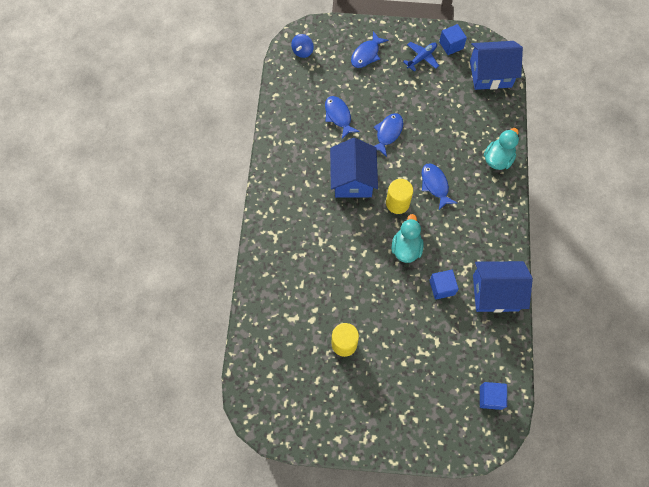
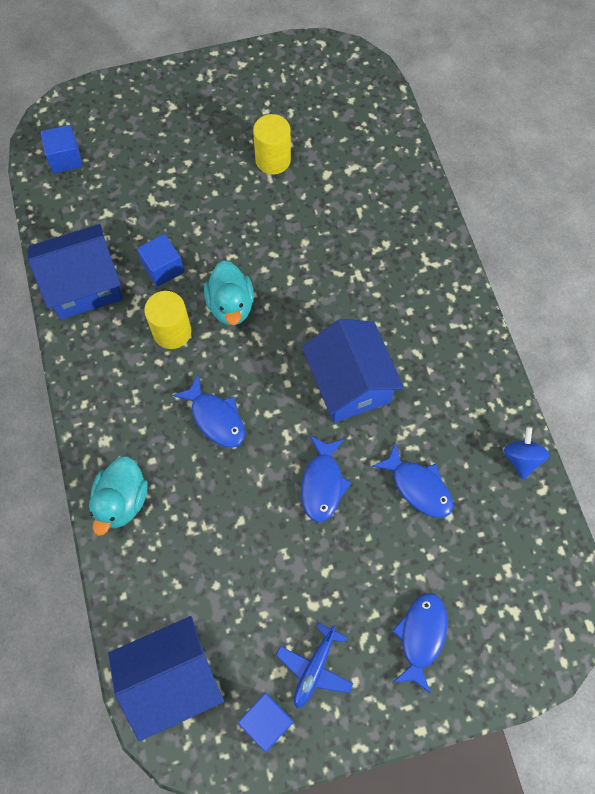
camera: 160 degrees right, 0 degrees up
(302, 51) = (540, 598): blue spinning top -> blue spinning top (521, 458)
(397, 203) = (266, 368): yellow cylinder -> yellow cylinder (172, 332)

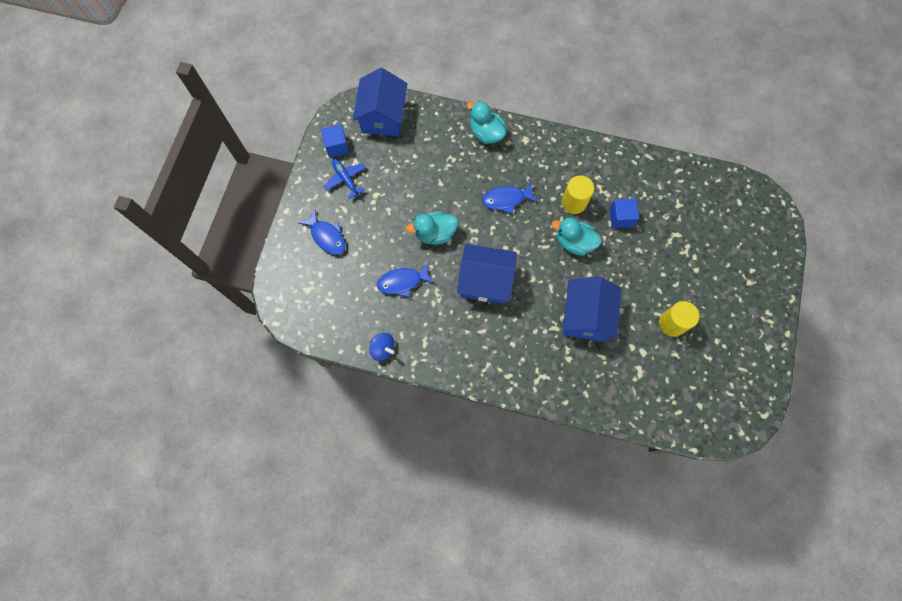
camera: 120 degrees right, 5 degrees up
(65, 158) = (734, 199): blue cube -> none
(84, 285) = (631, 170): blue house -> blue house (586, 316)
(322, 484) = (435, 233): blue fish -> turquoise duck

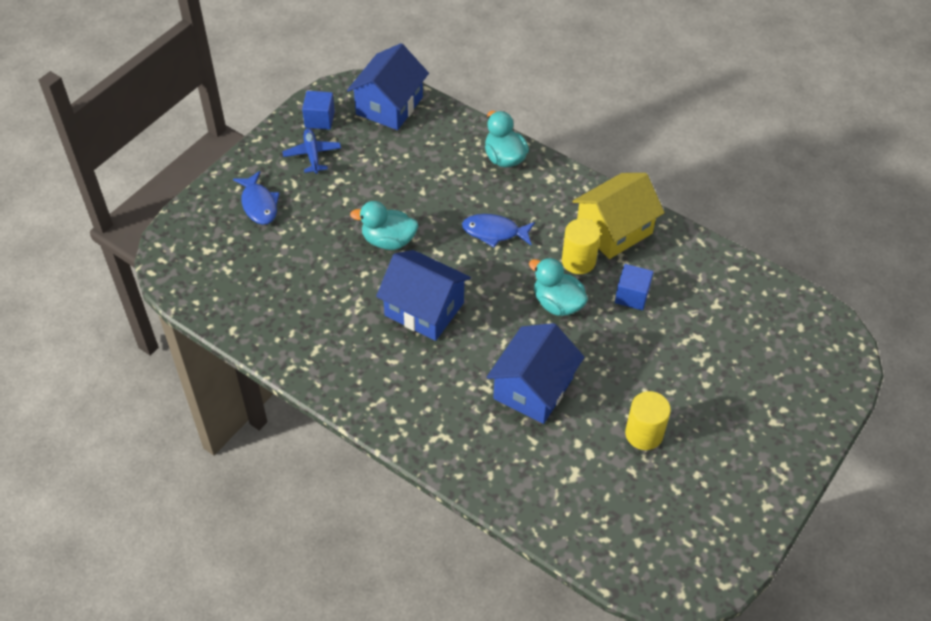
camera: 20 degrees right, 20 degrees down
(383, 349) = (261, 340): blue spinning top -> none
(402, 282) = (322, 278): blue fish -> none
(587, 168) = (614, 230): none -> yellow house

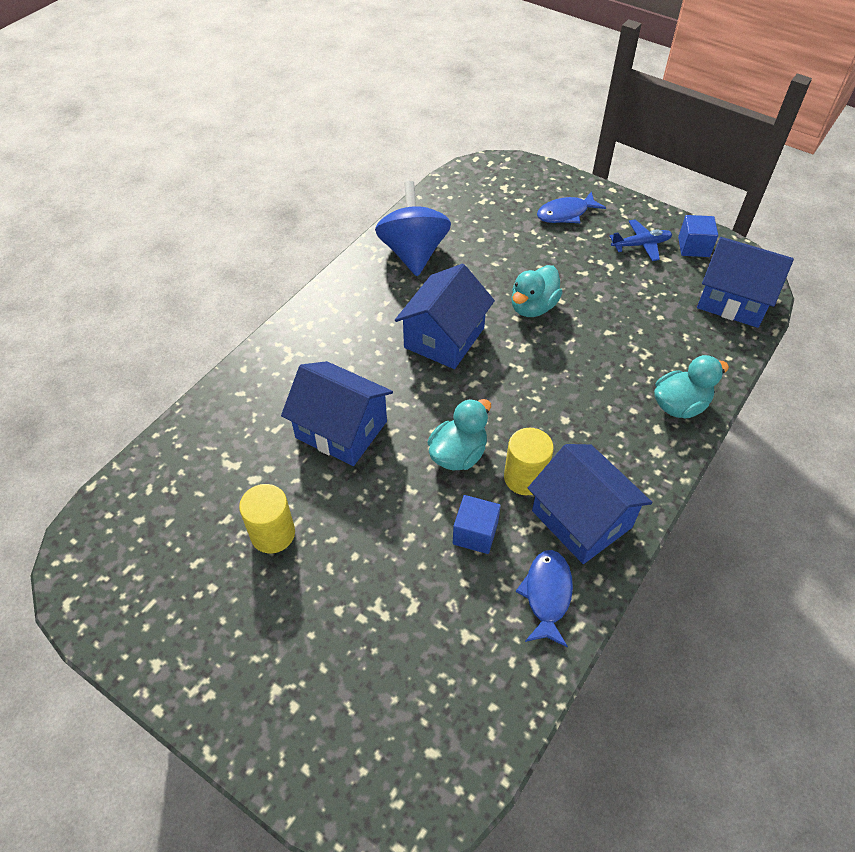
camera: 90 degrees right, 0 degrees up
(302, 332) = (413, 253): none -> blue spinning top
(388, 240) = (533, 307): turquoise duck -> turquoise duck turned 150 degrees counterclockwise
(494, 232) = (558, 395): blue fish -> blue fish (547, 594)
(614, 230) = (581, 519): yellow house -> blue house

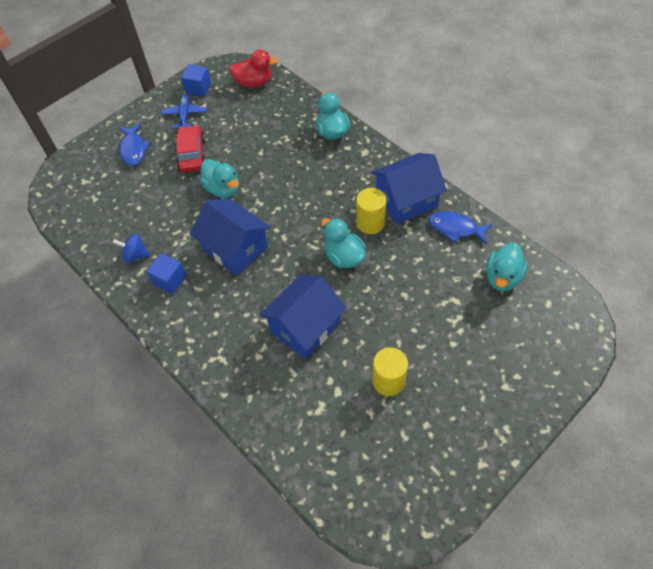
camera: 75 degrees left, 5 degrees up
(413, 253) = (135, 255): blue spinning top -> blue spinning top, size x0.49
(468, 674) = (502, 277): none -> turquoise duck
(475, 533) = (407, 257): blue cube -> blue cube (170, 280)
(577, 266) = (192, 155): none -> red car
(733, 300) = (254, 82): blue house -> red duck

